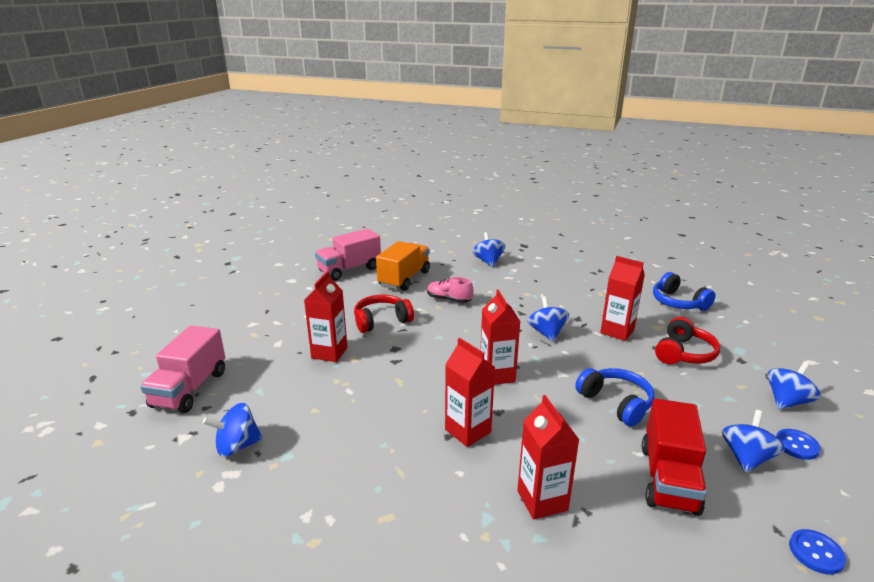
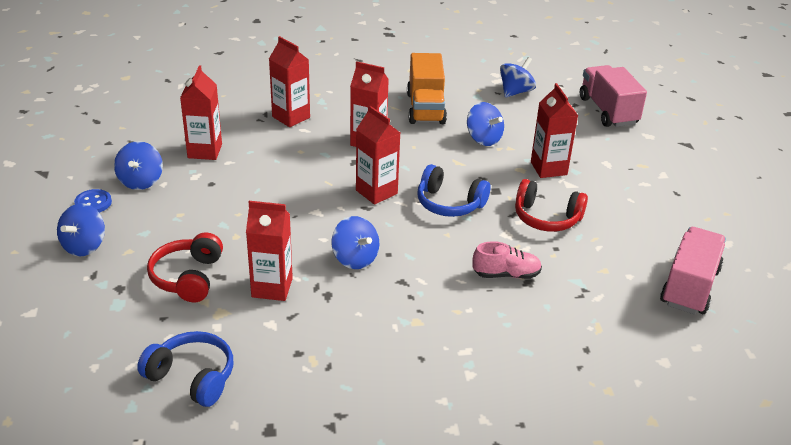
camera: 150 degrees right, 10 degrees up
(381, 321) = (546, 218): red headphones -> red headphones turned 75 degrees clockwise
(404, 279) = (600, 294): orange truck -> orange truck (425, 108)
(488, 261) = (524, 382): blue spinning top -> blue spinning top (483, 139)
(616, 403) = (255, 197): blue headphones -> blue headphones (449, 203)
(668, 478) = (205, 151): red truck -> red carton
(816, 553) = (109, 136): blue button -> none

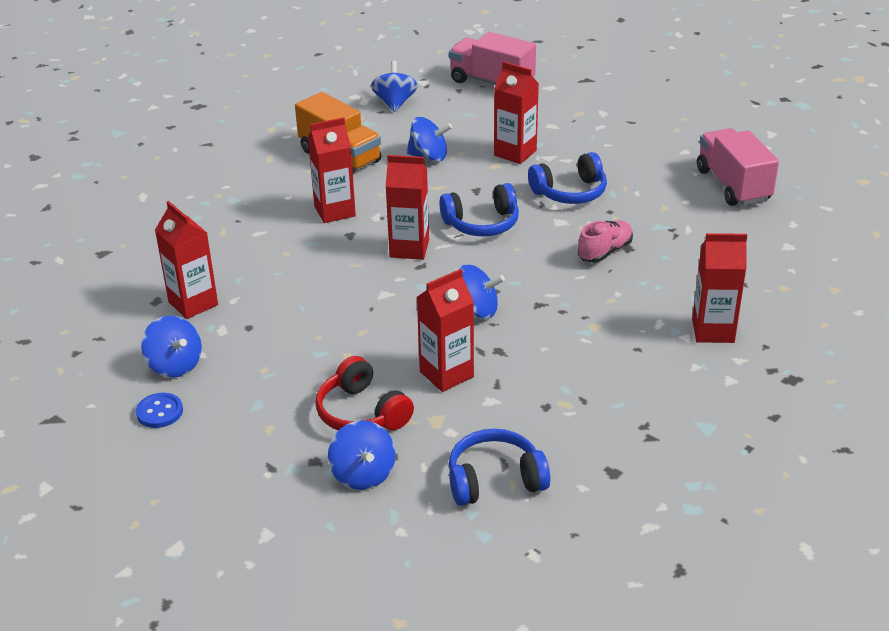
camera: 40 degrees left, 0 degrees up
(84, 246) = (218, 451): blue spinning top -> blue spinning top (363, 474)
(291, 117) = (227, 228): red carton -> red carton (713, 331)
(546, 218) = (570, 192): red headphones -> blue headphones

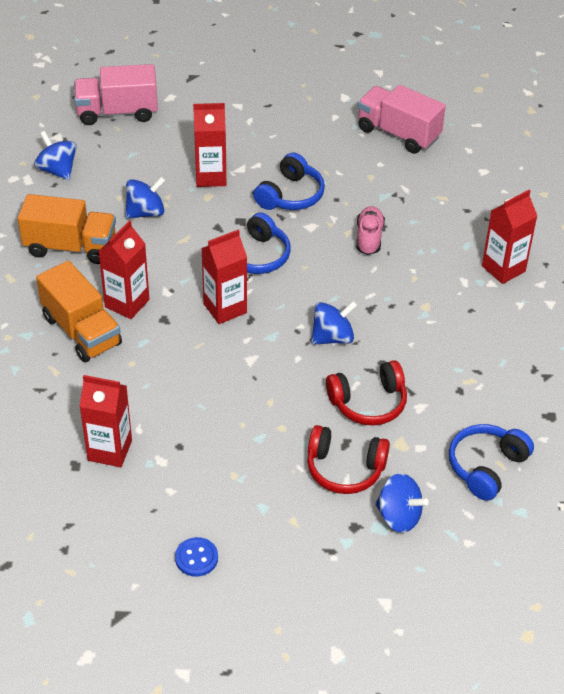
camera: 40 degrees left, 10 degrees up
(175, 365) = (160, 512): blue spinning top -> none
(276, 214) = (81, 331): none -> orange truck
(446, 374) = (368, 403): red carton -> red headphones

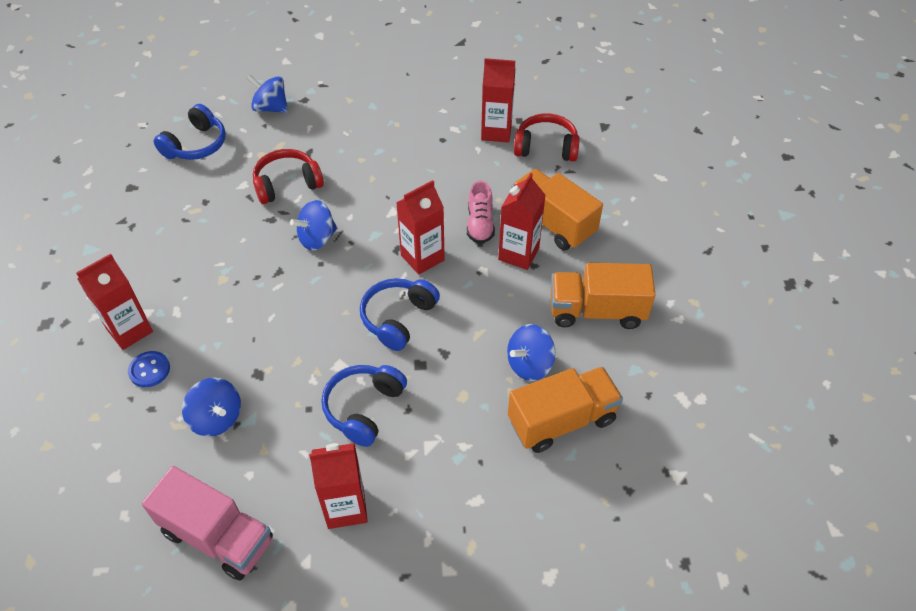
camera: 175 degrees right, 5 degrees up
(57, 170) = (654, 417): blue spinning top -> blue spinning top (217, 418)
(117, 112) = (615, 533): pink truck -> none
(132, 174) = (561, 420): none -> orange truck
(196, 558) = (416, 74): blue button -> blue button (149, 370)
(211, 177) = (464, 427): red carton -> red carton (346, 507)
(344, 469) = (310, 134): red headphones -> red headphones (546, 147)
(369, 238) = (273, 356): pink shoe -> pink shoe (480, 224)

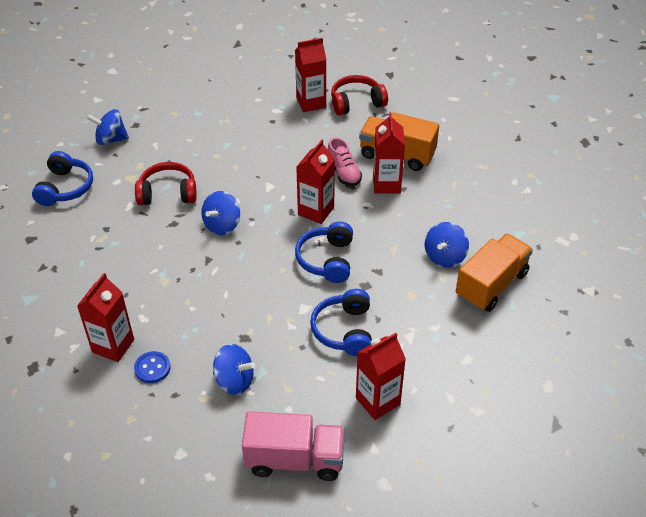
camera: 25 degrees left, 5 degrees down
(287, 184) = (168, 193): red headphones -> red headphones turned 45 degrees clockwise
(596, 311) = (468, 204): orange truck -> none

